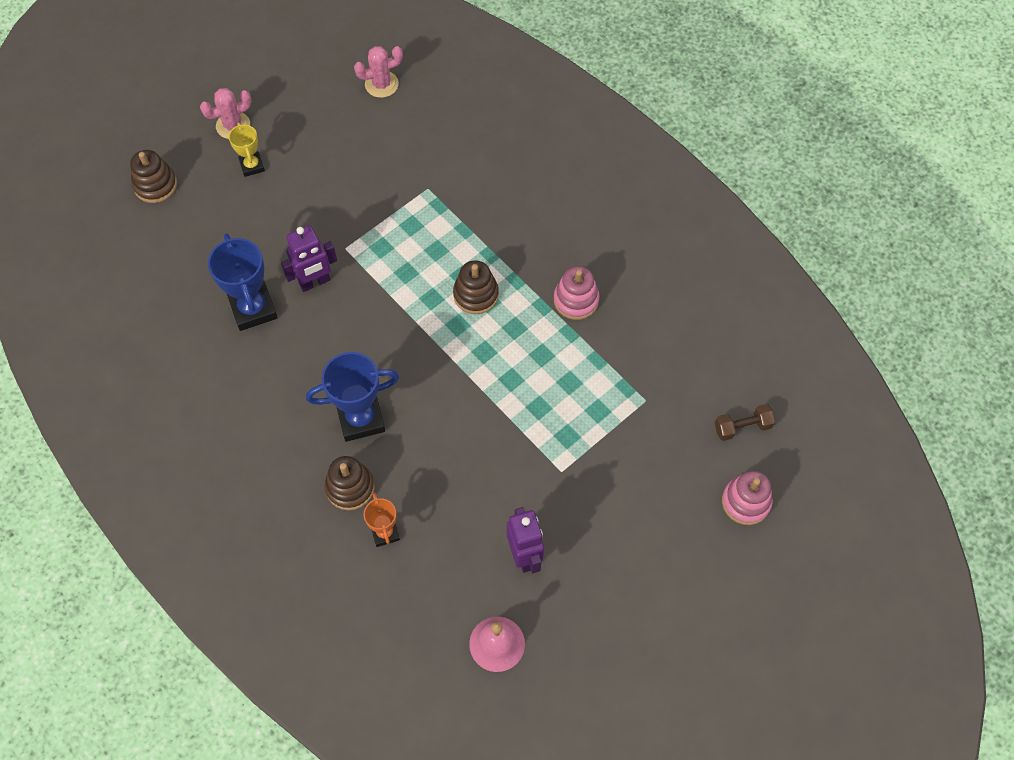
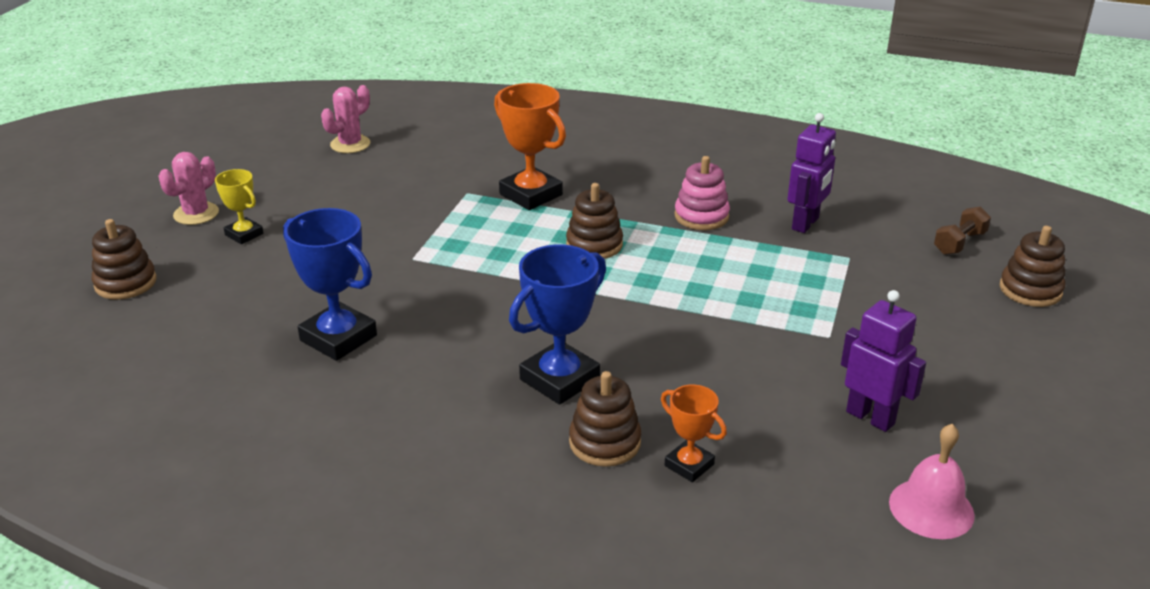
camera: 30 degrees left, 30 degrees down
(315, 282) = (399, 293): purple robot -> purple robot (805, 224)
(471, 213) = (531, 194): none -> orange trophy
(746, 502) = (1030, 290): pink stacking toy -> brown stacking toy

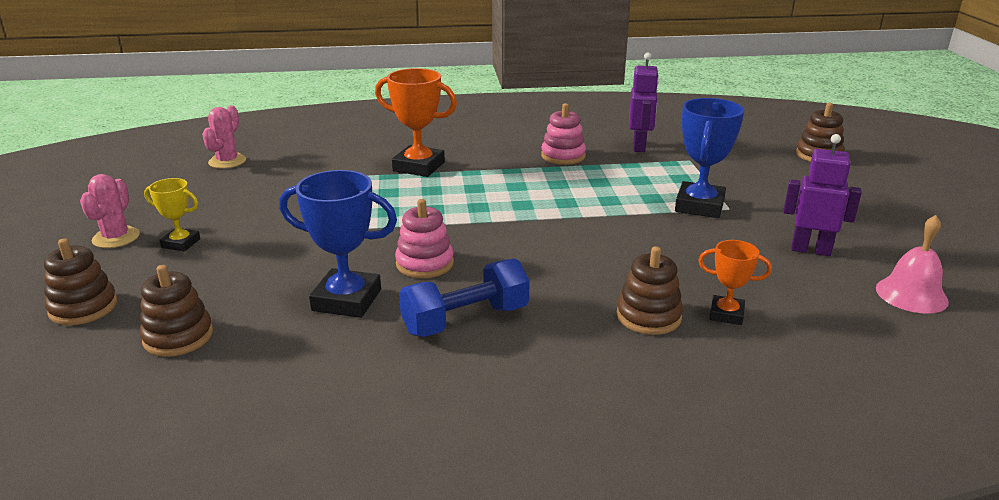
camera: 25 degrees left, 5 degrees down
(425, 392) = (465, 320): none -> blue dumbbell
(440, 317) = (425, 263): none -> pink stacking toy
(559, 379) = (568, 282): blue trophy -> blue trophy (699, 206)
(594, 245) = (502, 188): brown stacking toy -> brown stacking toy (178, 337)
(959, 243) = (748, 138): brown dumbbell -> none

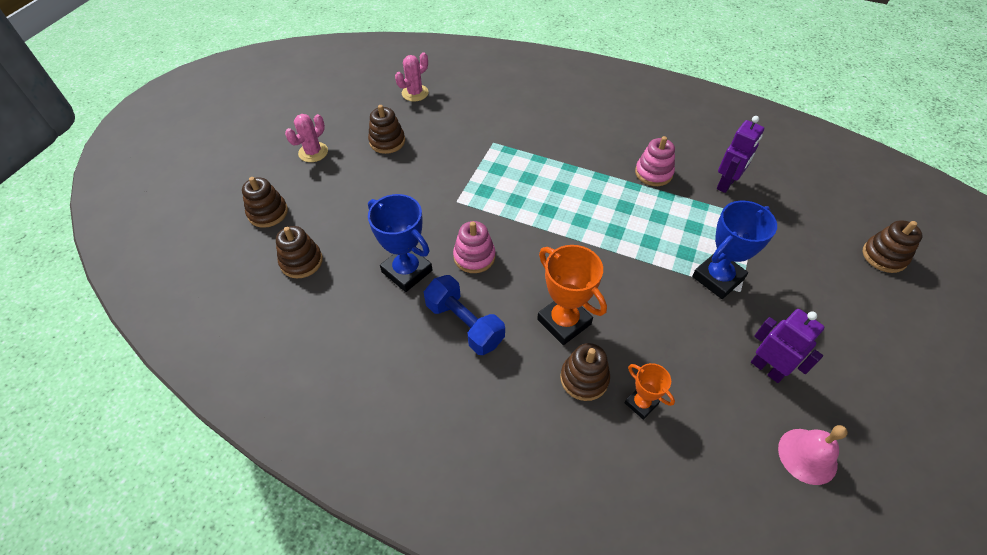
camera: 30 degrees right, 25 degrees up
(181, 243) = (345, 173): yellow trophy -> none
(222, 205) = (387, 141): none -> brown stacking toy
(419, 167) = (536, 146): orange trophy -> orange trophy (564, 322)
(465, 320) = (464, 324): blue dumbbell -> blue dumbbell turned 45 degrees clockwise

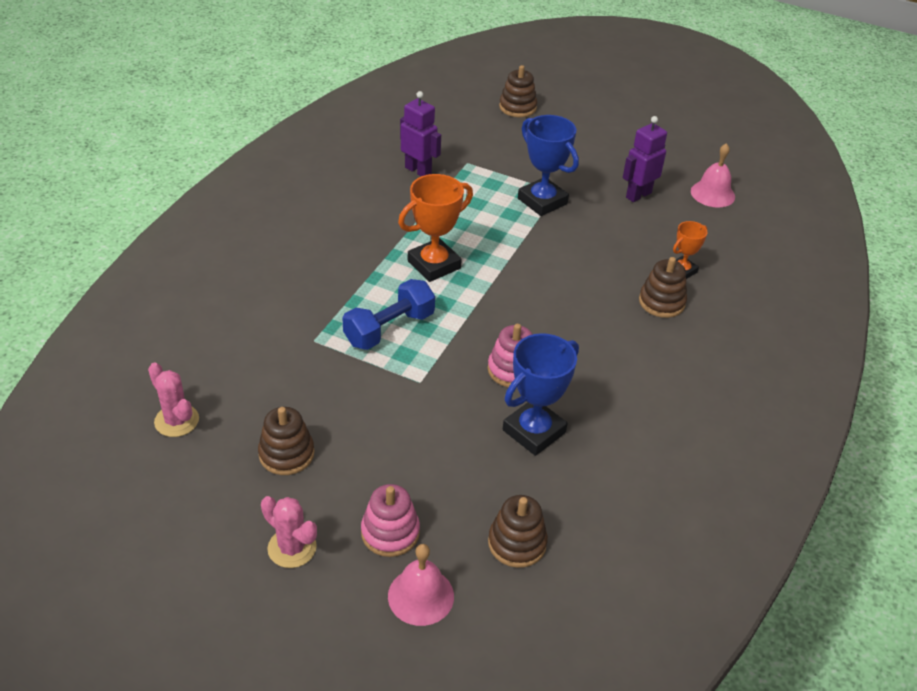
camera: 90 degrees left, 10 degrees down
(268, 213) = (421, 596): brown stacking toy -> pink bell
(464, 324) = (606, 383): blue dumbbell -> blue dumbbell (389, 329)
(564, 322) = (598, 308): orange trophy -> orange trophy (434, 265)
(653, 173) = (394, 215): pink stacking toy -> pink stacking toy (390, 532)

